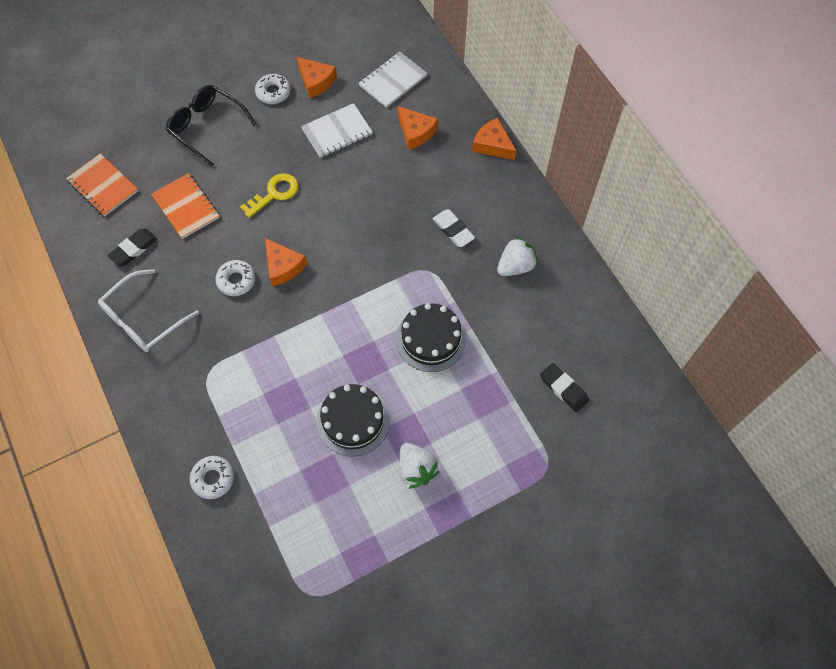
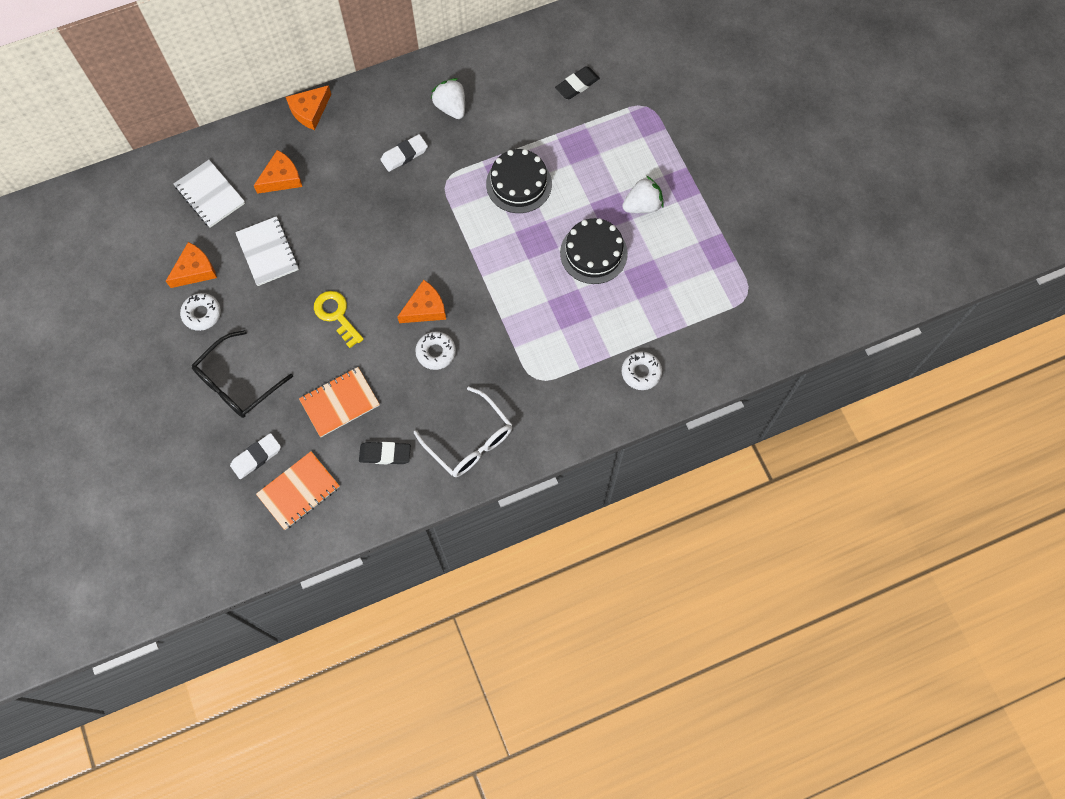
camera: 85 degrees left, 5 degrees up
(134, 249) = (385, 454): black eraser -> black eraser turned 45 degrees counterclockwise
(136, 151) = (256, 457): none -> white eraser

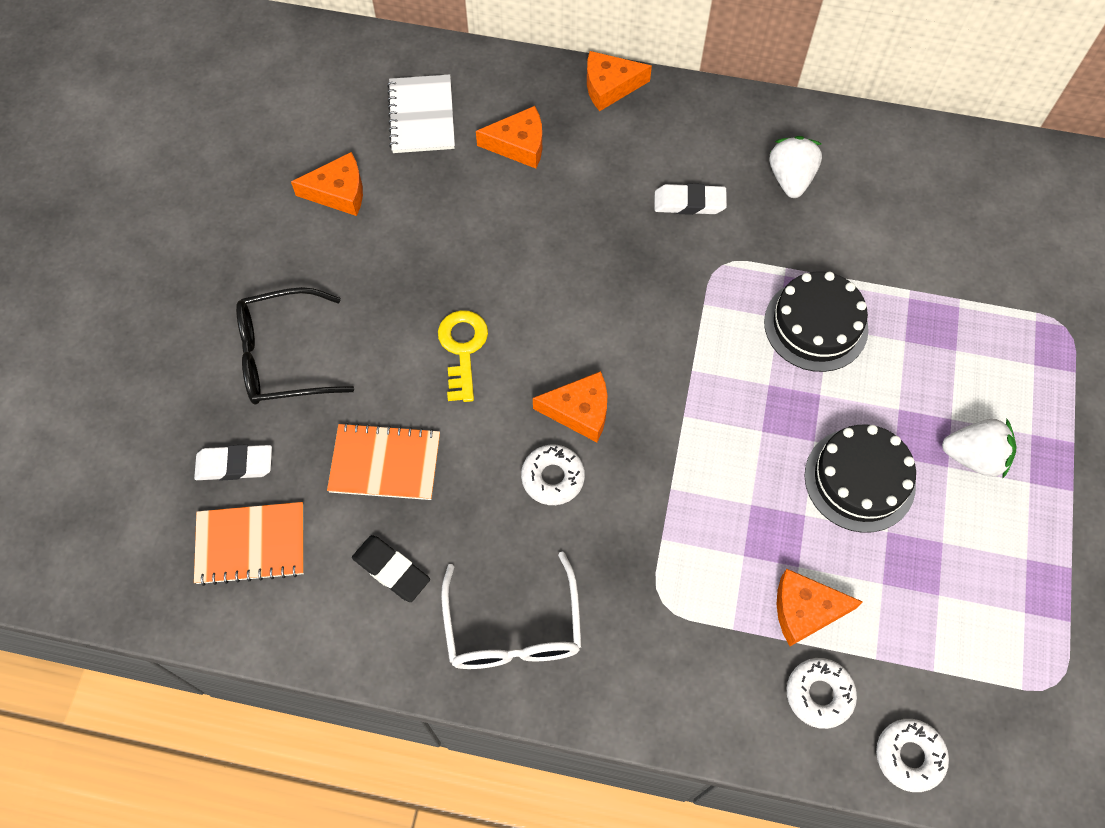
camera: 35 degrees right, 5 degrees down
(202, 314) = (307, 248): white donut -> white donut (909, 756)
(267, 252) = (437, 221): white notebook -> none
(577, 85) = (982, 244): black eraser -> none
(608, 336) = (805, 610): none -> orange cheese

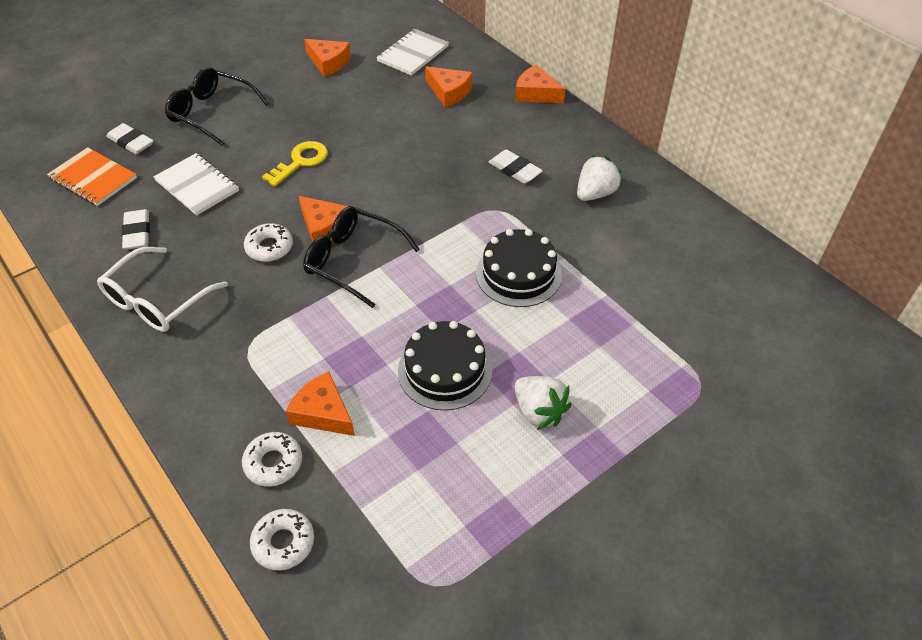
camera: 40 degrees right, 15 degrees down
(385, 463) = (197, 186): orange notebook -> white notebook
(391, 570) = (137, 233): black eraser -> white eraser
(652, 428) = (353, 261): none -> black glasses

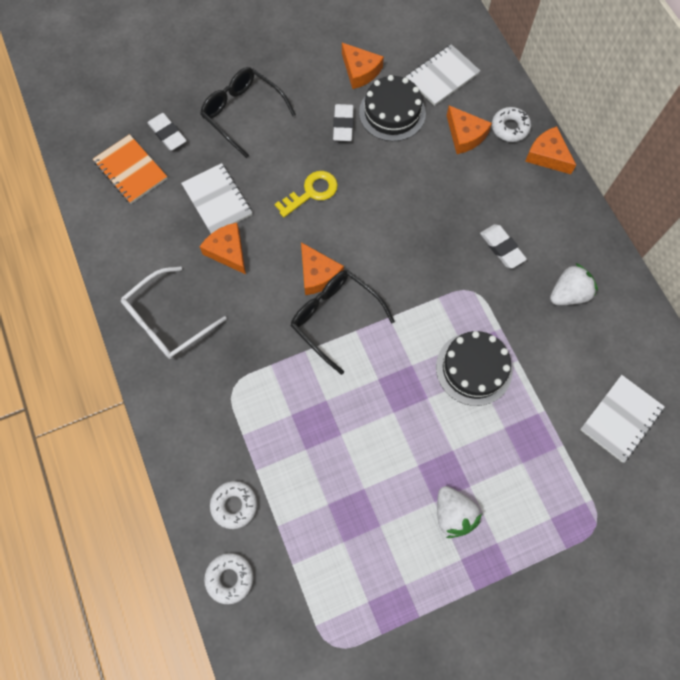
camera: 15 degrees right, 20 degrees up
(137, 233) = (160, 242): white eraser -> white eraser (343, 125)
(269, 247) = (267, 286): white donut -> white donut (510, 128)
(323, 413) = (280, 468): orange cheese -> orange cheese (228, 251)
(445, 370) = (386, 453): black cake -> black cake (392, 113)
(688, 285) = (620, 419): none -> white notebook

